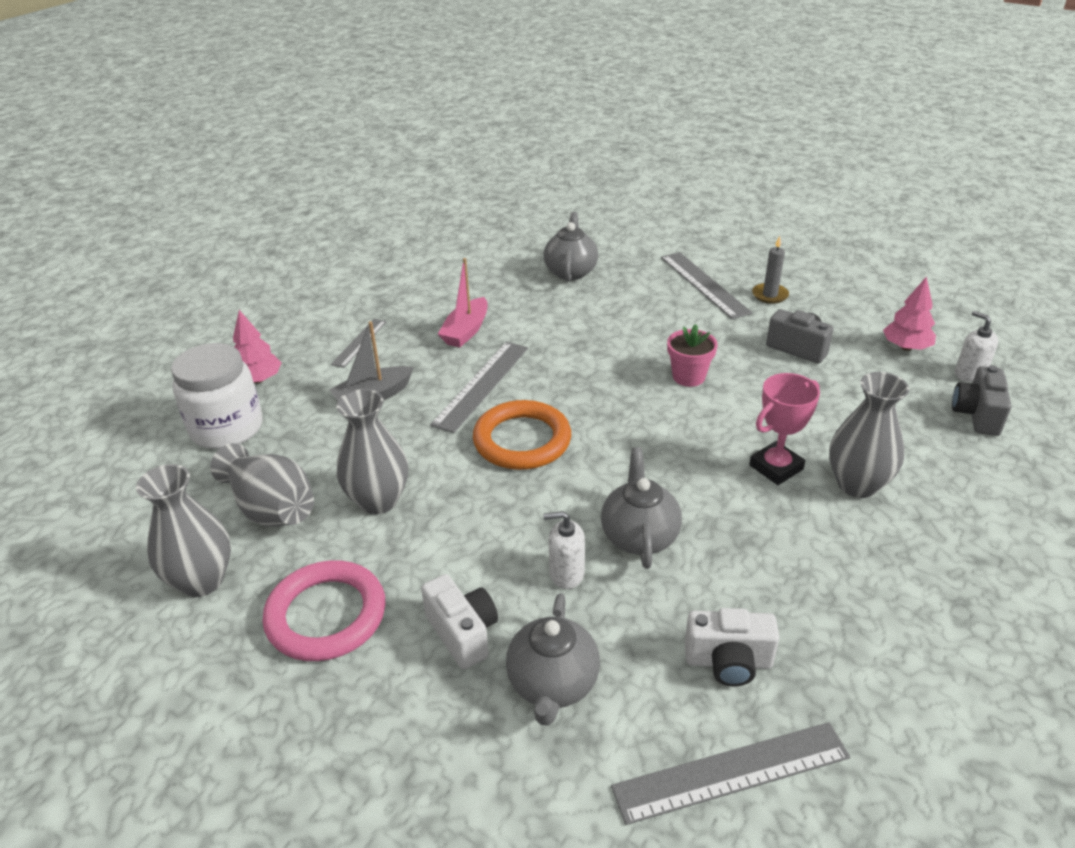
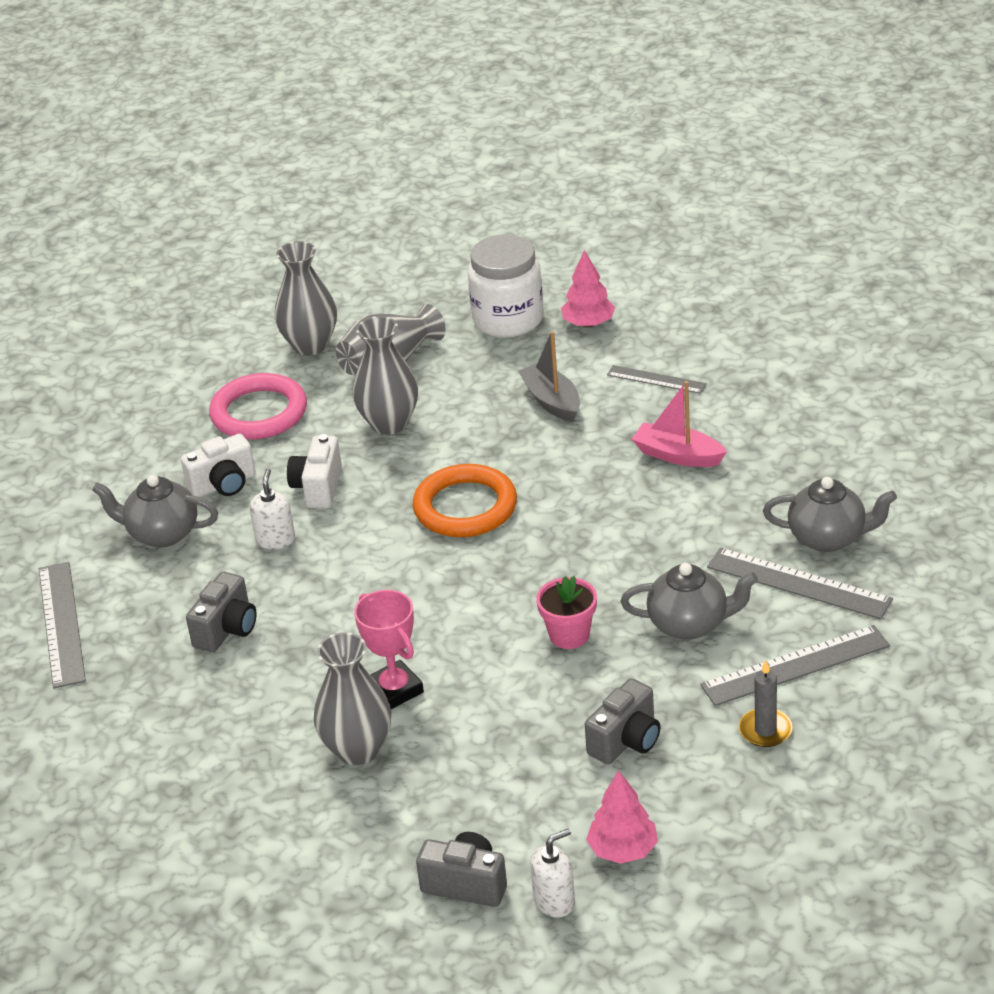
camera: 95 degrees right, 0 degrees up
(482, 385) = (566, 474): grey ruler -> grey ruler (798, 583)
(639, 536) = (312, 585): grey teapot -> grey teapot (690, 624)
(715, 598) = (227, 629): none -> grey camera
(728, 662) = (158, 631): white camera -> white camera (318, 487)

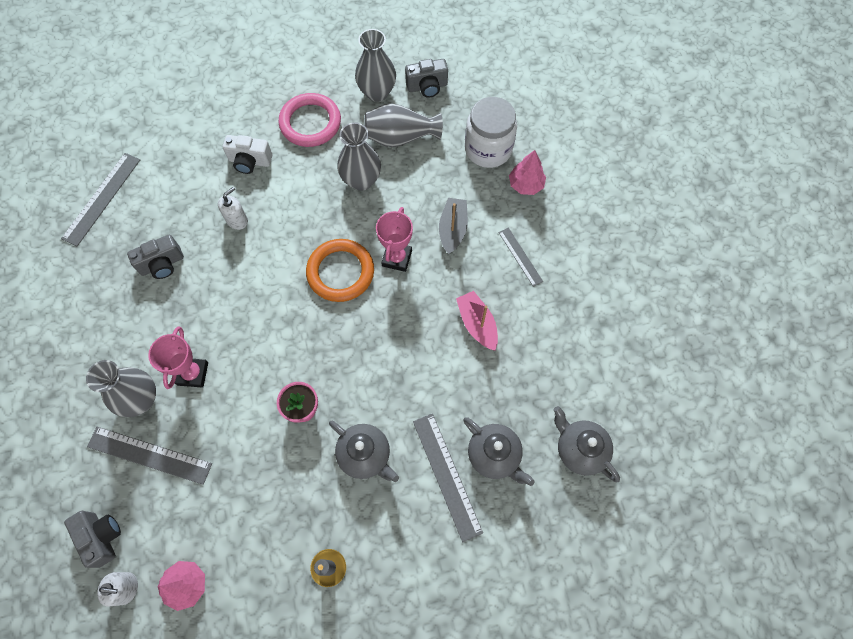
camera: 35 degrees right, 30 degrees up
(162, 534) = (194, 173): grey teapot -> grey teapot (579, 449)
(318, 487) = (288, 199): white camera -> none
(517, 459) = (397, 258): none -> pink trophy
(626, 741) = (259, 510): grey camera -> grey camera (427, 86)
(795, 666) = (387, 535): grey ruler -> grey ruler (149, 455)

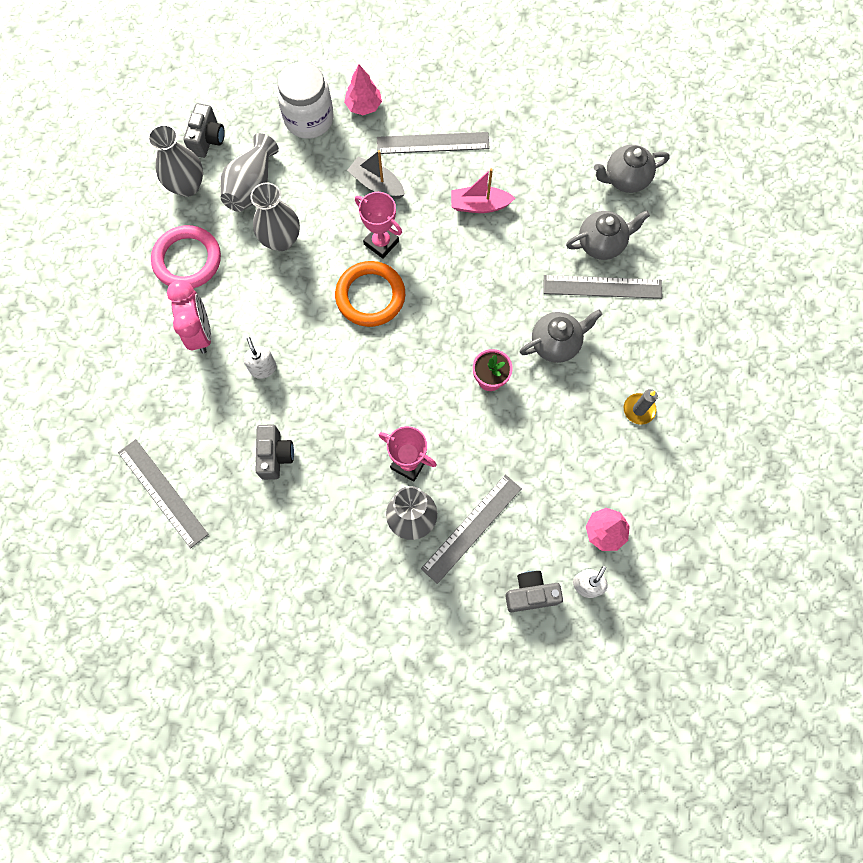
camera: 65 degrees left, 5 degrees up
(250, 161) = (201, 333): white camera -> pink clock
(520, 256) = (433, 143): grey ruler -> grey ruler, size x1.66

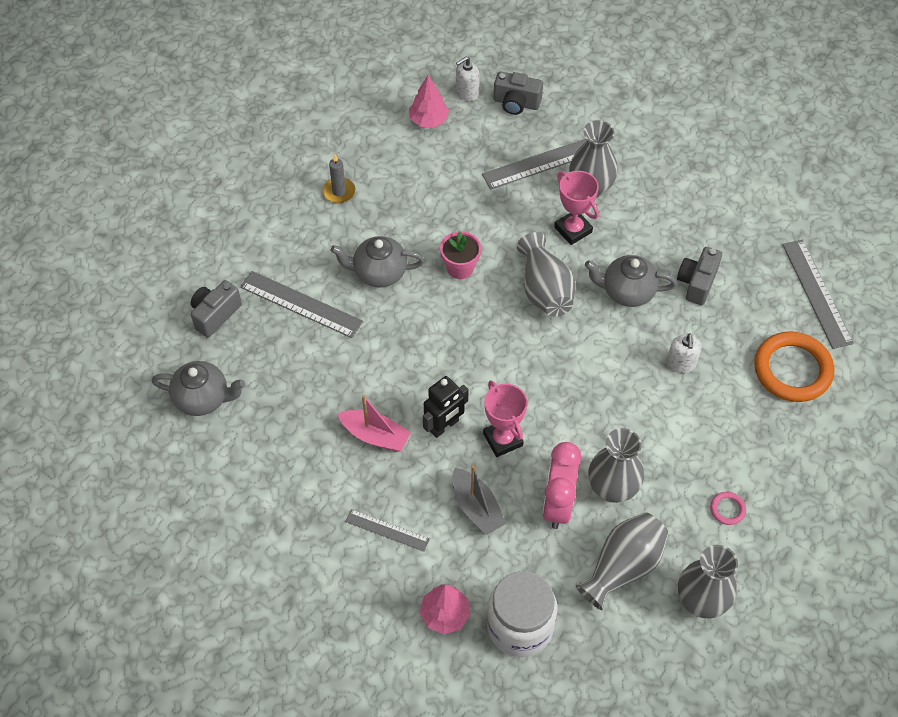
camera: 155 degrees left, 15 degrees down
(187, 260) = (727, 509): pink ring -> pink ring, size x0.43
(201, 333) = (736, 424): pink clock -> pink clock (558, 504)
(208, 139) = (656, 653): grey camera -> grey camera (215, 315)
(370, 296) = (540, 389): orange ring -> orange ring (792, 370)
(407, 389) = (545, 290): none -> grey vase
(431, 234) = (444, 426): none -> black robot
(433, 143) = (387, 530): grey ruler -> grey ruler, size x0.60
(602, 243) = (273, 344): grey teapot -> grey teapot (627, 292)

